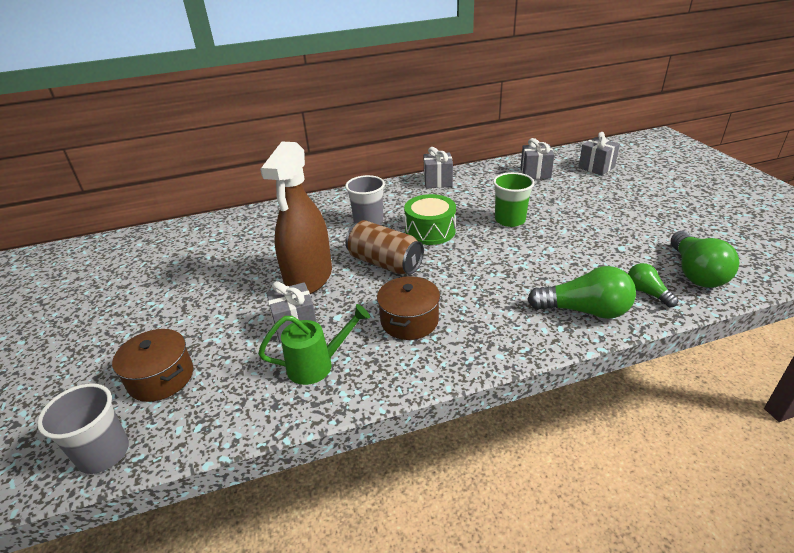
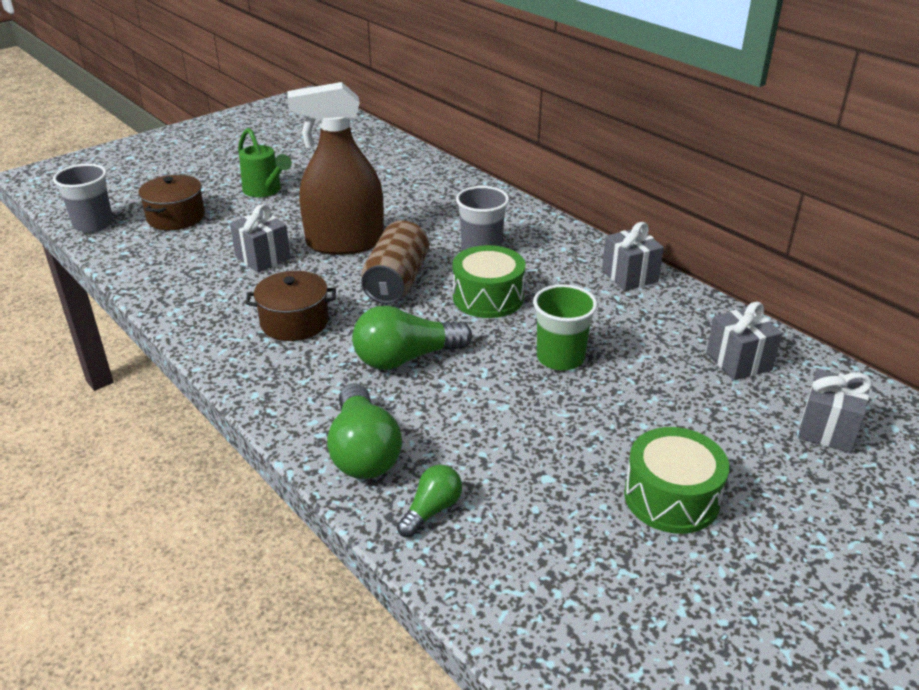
camera: 65 degrees right, 0 degrees up
(317, 365) = (210, 285): green watering can -> green watering can (265, 191)
(642, 216) = (671, 497): none -> green drum
(695, 273) = (514, 566): green light bulb -> green light bulb (406, 358)

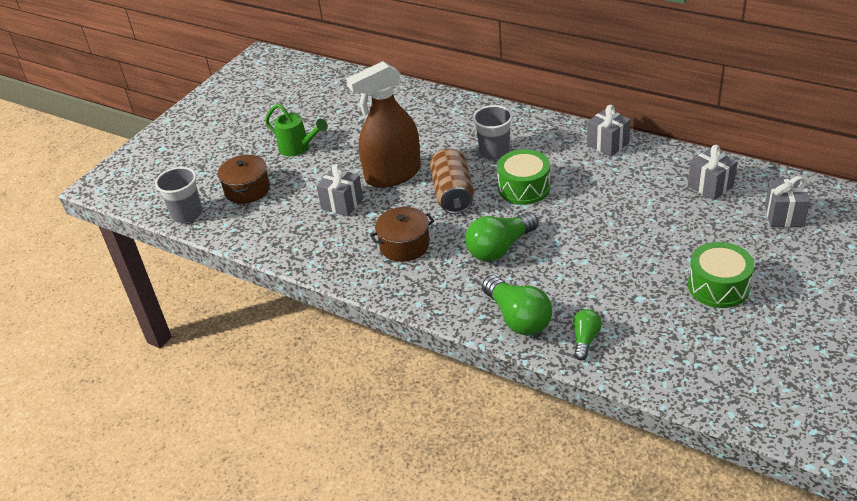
camera: 15 degrees left, 5 degrees up
(560, 358) = (599, 217): green cup -> none

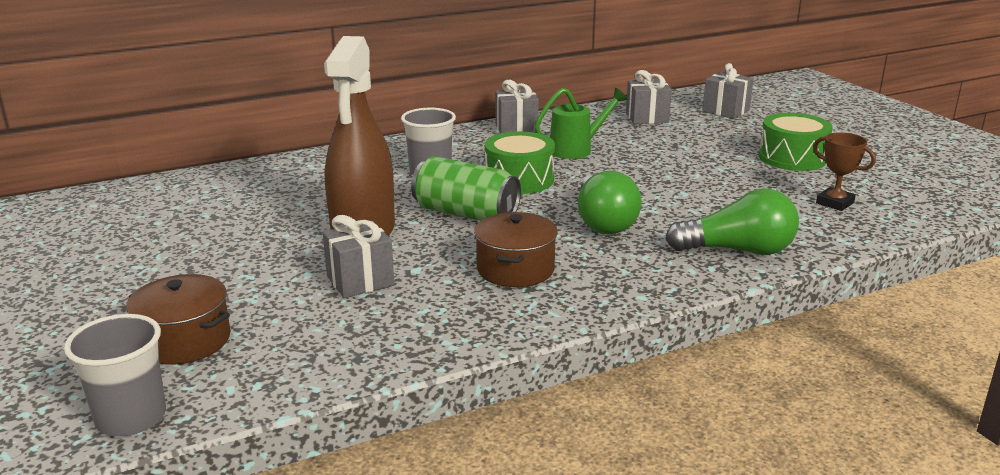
camera: 60 degrees left, 15 degrees down
(298, 148) = (175, 272): green watering can -> green watering can (576, 149)
(453, 194) = (466, 214): brown can -> green can
(585, 339) = (811, 231): green light bulb -> none
(650, 336) = (835, 203): none -> brown trophy

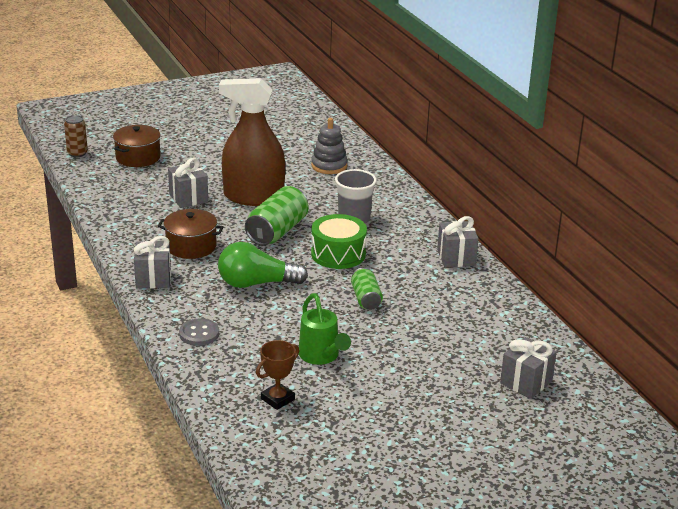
camera: 90 degrees right, 5 degrees up
(131, 418) = (77, 153): grey cup -> brown can
(277, 187) = (329, 166): none -> grey stacking toy
(576, 149) = (404, 283): green watering can -> green watering can (321, 356)
(615, 166) = (366, 299): none -> green can
(647, 118) = (495, 329): grey gift -> grey gift (153, 278)
(738, 250) = (199, 334): green light bulb -> grey button
(792, 158) = (385, 398): green drum -> none

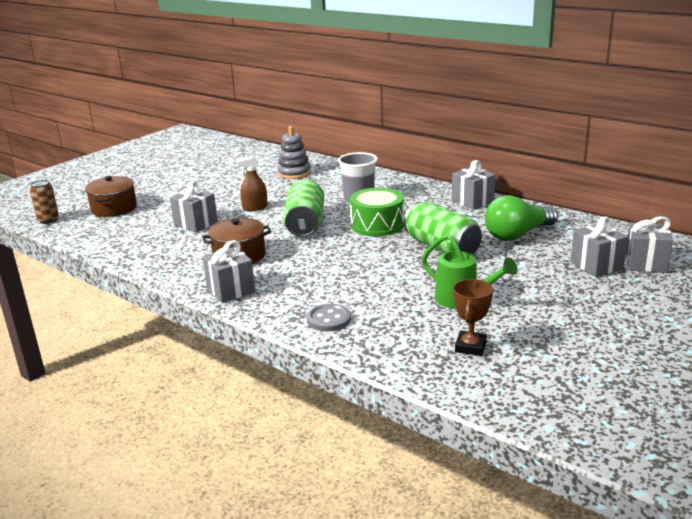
camera: 25 degrees left, 5 degrees down
(253, 197) = (255, 208): brown spray bottle -> brown spray bottle, size x0.43
(256, 283) = (334, 265): green light bulb -> green light bulb (517, 235)
(366, 299) = (441, 247): green can -> green can, size x1.67
(477, 367) = (596, 265): none -> grey gift

